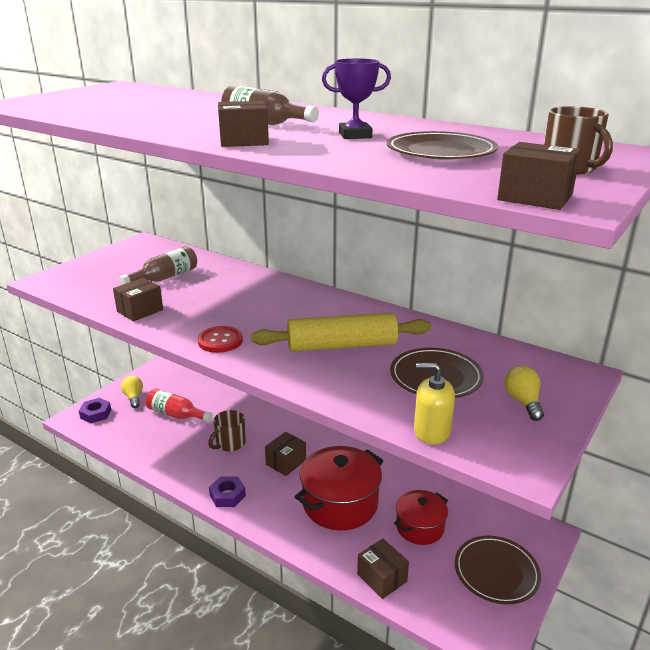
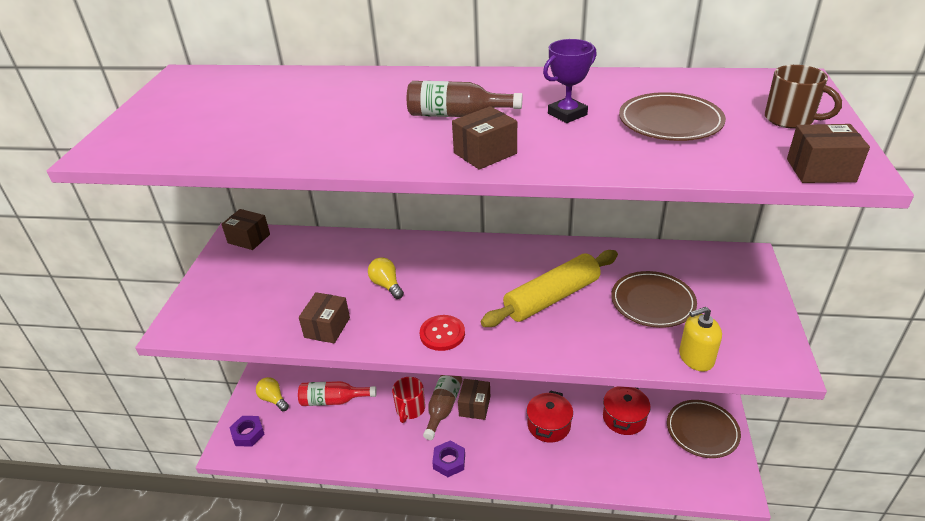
camera: 25 degrees left, 10 degrees up
(165, 278) = (310, 277): brown bottle -> brown bottle (443, 408)
(230, 443) = (410, 409): brown mug -> red mug
(340, 503) = (549, 425): red pot -> red pot, size x0.61
(382, 578) = (628, 476): brown box -> brown box (249, 239)
(523, 402) = (732, 301): yellow light bulb -> yellow light bulb (386, 285)

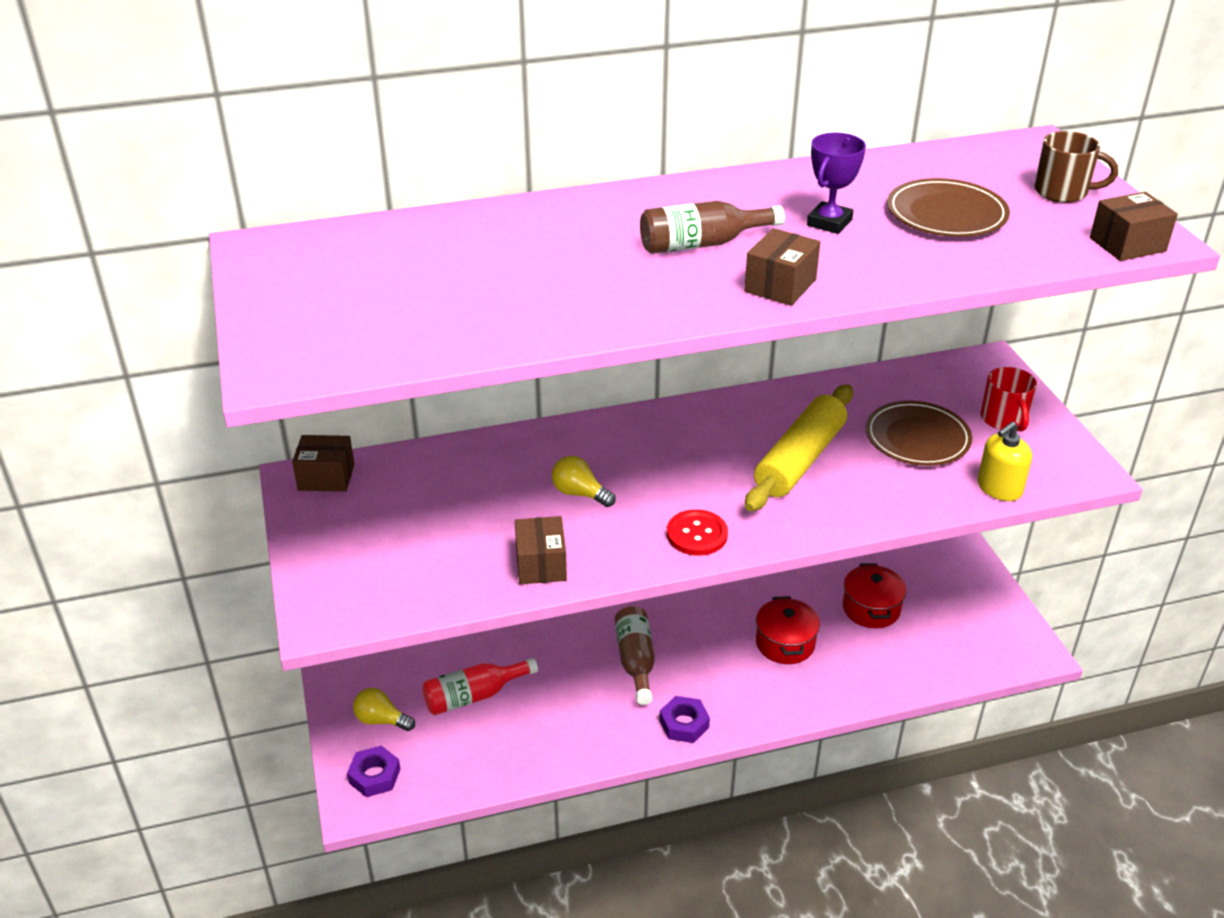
camera: 25 degrees left, 0 degrees up
(410, 409) = (591, 676): red mug -> red mug (1004, 420)
(474, 406) = (677, 647): brown box -> none
(702, 430) = (967, 597): brown plate -> none

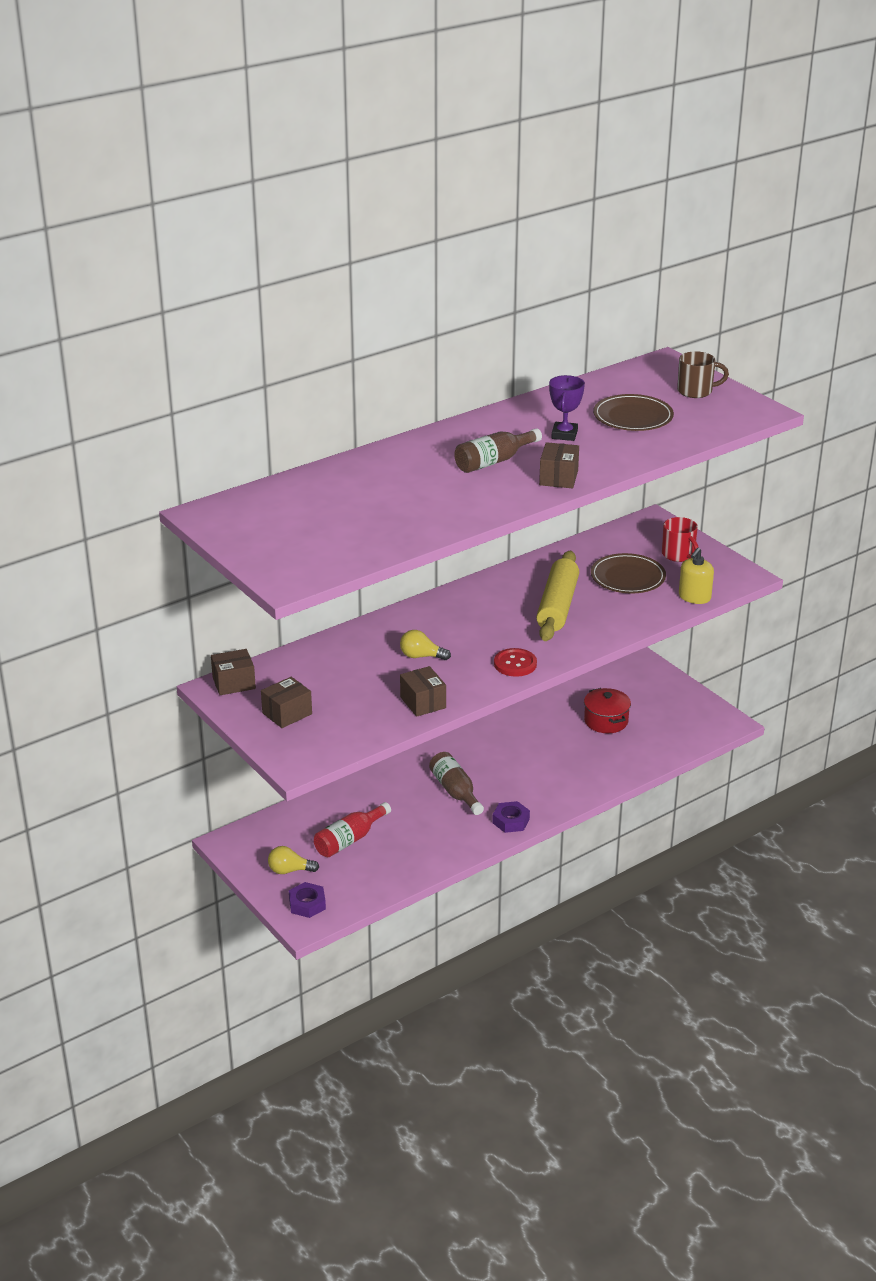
camera: 20 degrees left, 5 degrees down
(785, 643) = (556, 756): red pot -> none
(1127, 244) = (749, 418): brown box -> brown box (287, 713)

